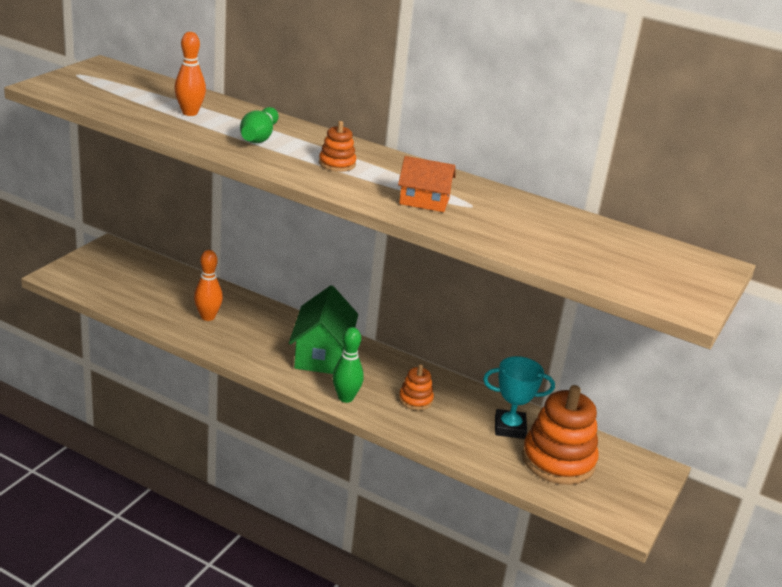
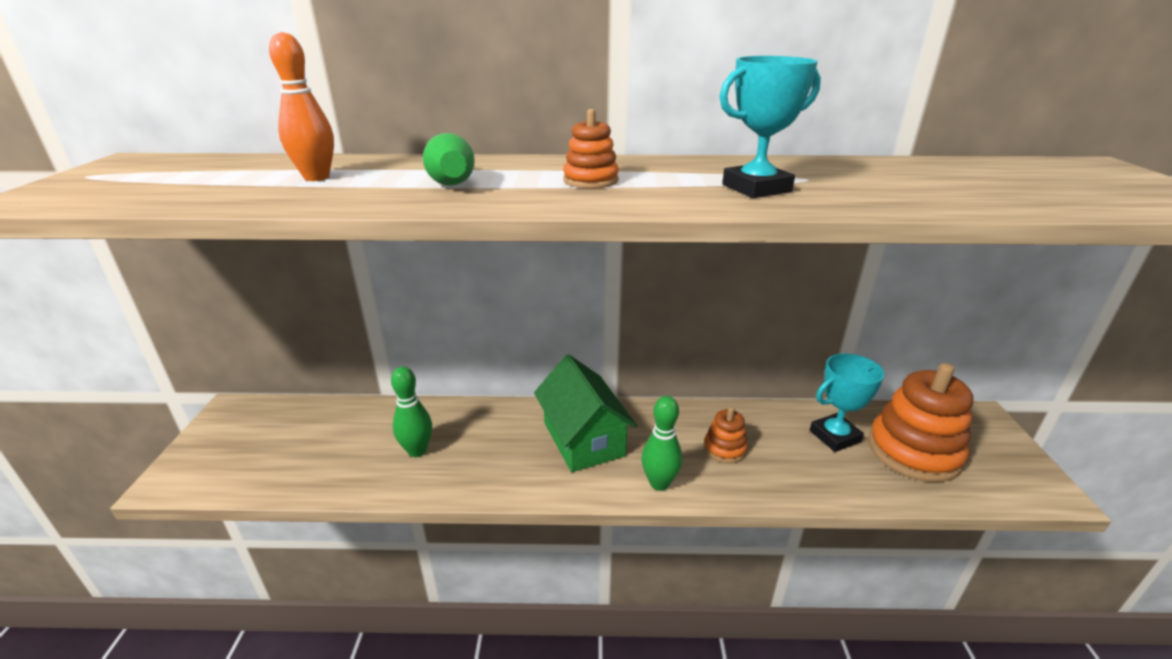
camera: 25 degrees left, 0 degrees up
(208, 317) = (417, 450): orange bowling pin -> green bowling pin
(424, 201) = (756, 188): orange house -> turquoise trophy

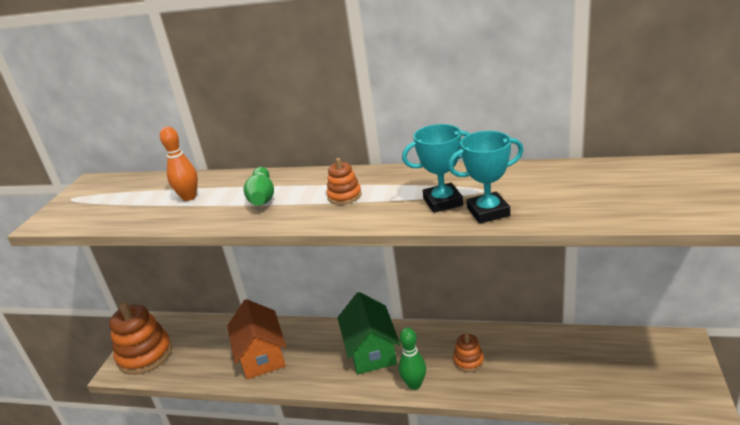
camera: 15 degrees right, 0 degrees up
(417, 450) = (261, 355): green bowling pin -> orange house
(834, 436) = (555, 354): turquoise trophy -> turquoise trophy (488, 212)
(913, 451) = (611, 368): orange stacking toy -> orange stacking toy (145, 355)

